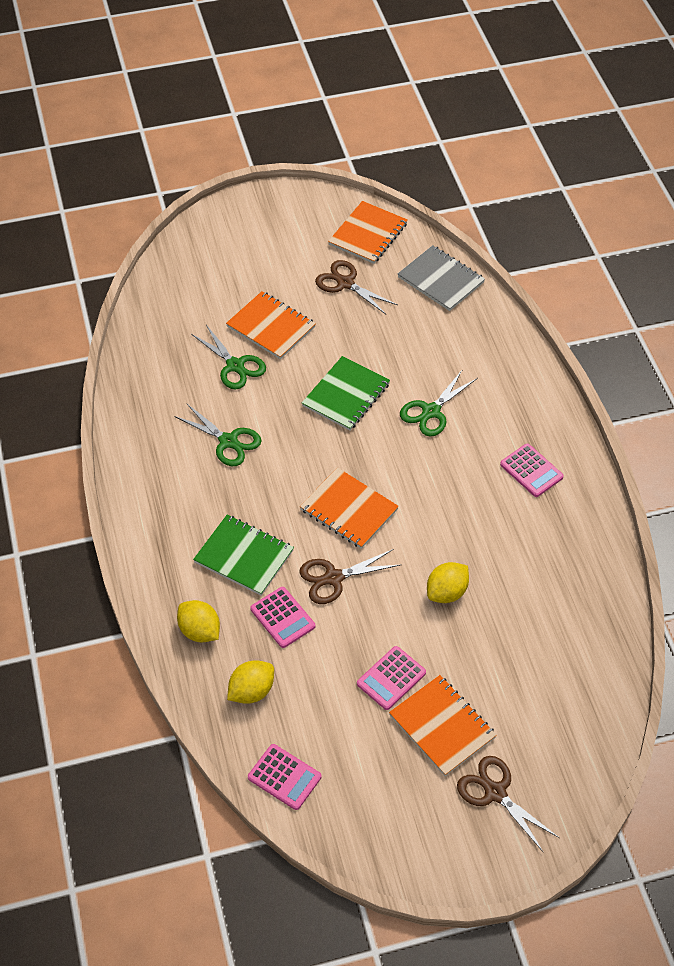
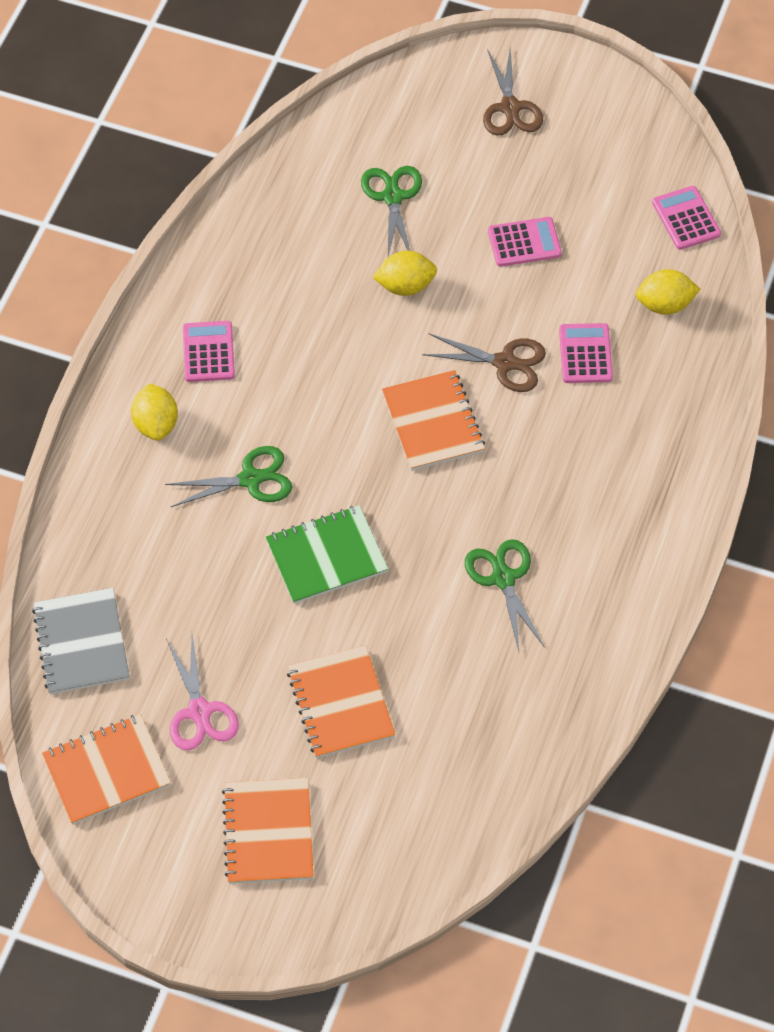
camera: 145 degrees left, 5 degrees up
(200, 631) = (677, 388): yellow lemon -> yellow lemon (156, 424)
(235, 366) = (424, 674): green scissors -> green scissors (393, 197)
(244, 556) = (580, 437): green notebook -> none
(345, 283) = (199, 711): brown scissors -> pink scissors
(442, 726) = (511, 180): orange notebook -> orange notebook (268, 832)

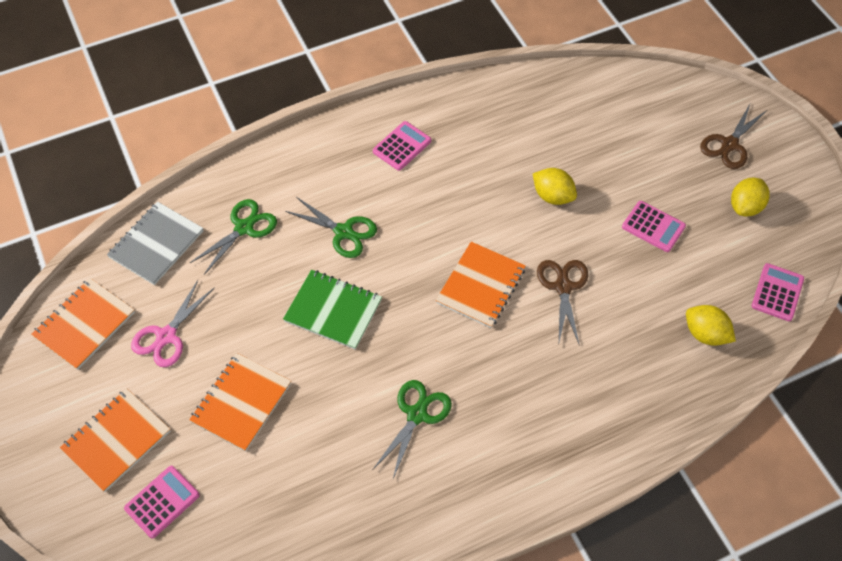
camera: 45 degrees right, 0 degrees up
(107, 771) = (84, 324): orange notebook -> orange notebook turned 75 degrees counterclockwise
(156, 424) = (330, 162): yellow lemon -> yellow lemon (745, 207)
(393, 197) = (601, 142): green scissors -> green scissors (244, 228)
(505, 363) = (563, 287): brown scissors -> brown scissors turned 150 degrees counterclockwise
(585, 354) = (619, 322): pink calculator -> pink calculator (162, 502)

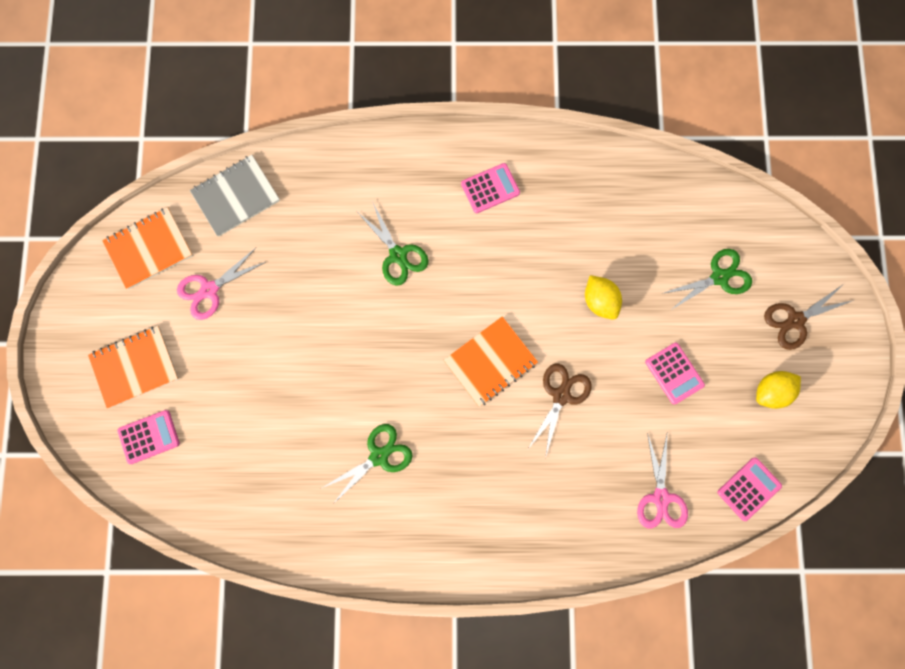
camera: 25 degrees right, 20 degrees up
(241, 402) = (244, 379): orange notebook -> none
(244, 228) = (315, 212): green scissors -> green scissors (719, 277)
(333, 310) = (355, 328): green notebook -> none
(705, 334) = (661, 498): yellow lemon -> pink scissors

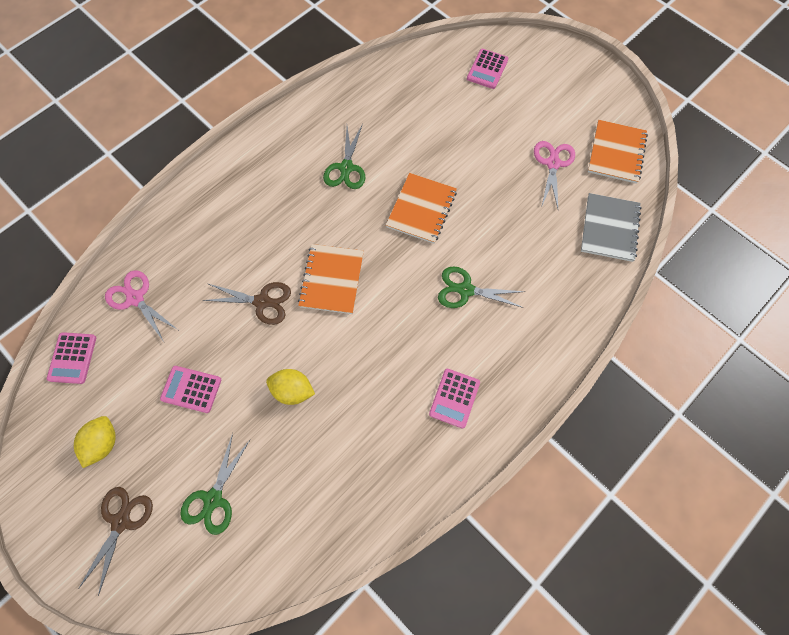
camera: 135 degrees right, 10 degrees down
(135, 367) = (539, 92): orange notebook -> orange notebook (421, 209)
(561, 395) = (262, 301): brown scissors -> brown scissors turned 60 degrees counterclockwise

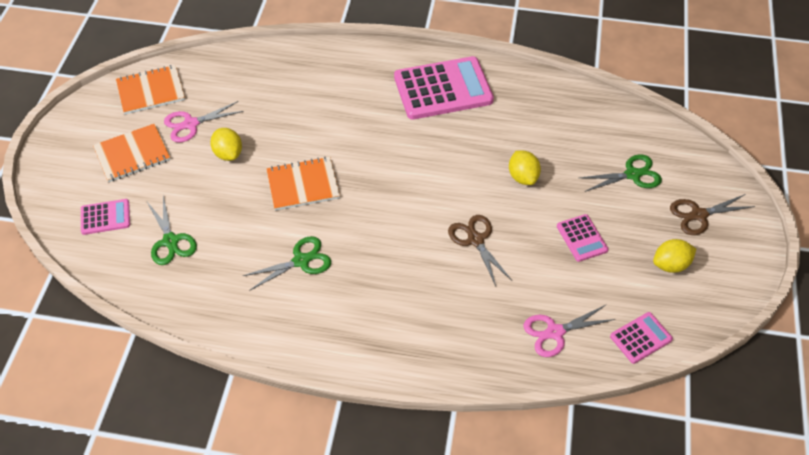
camera: 125 degrees left, 15 degrees down
(135, 298) = (555, 332): pink scissors -> pink scissors turned 60 degrees clockwise
(331, 280) = (417, 206): orange notebook -> orange notebook (132, 154)
(454, 398) = (443, 89): pink calculator -> pink calculator, size x2.06
(465, 290) = (355, 122): green scissors -> green scissors (170, 241)
(497, 174) = (228, 153): none -> yellow lemon
(609, 228) = (232, 67): grey notebook -> none

